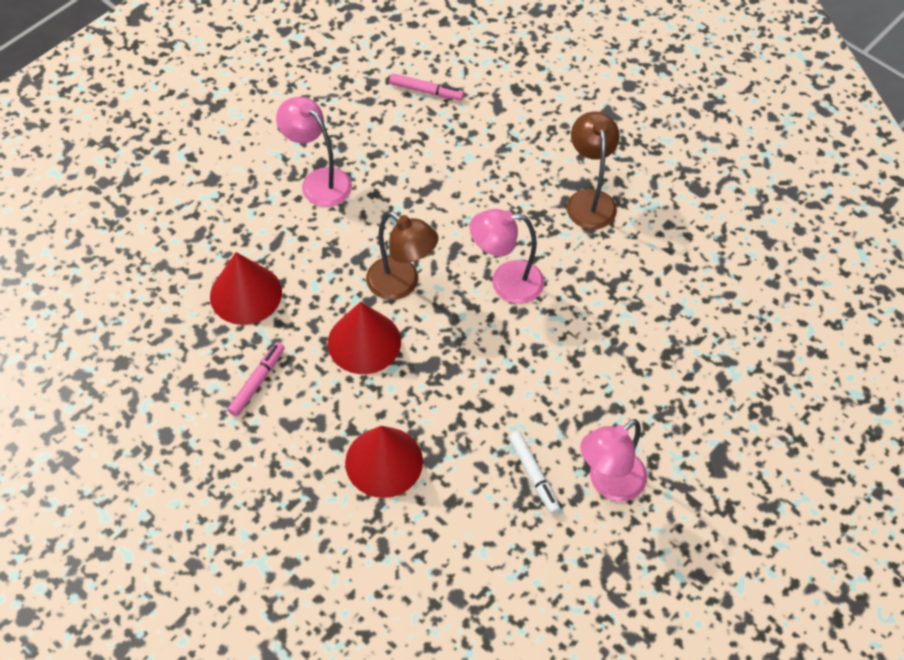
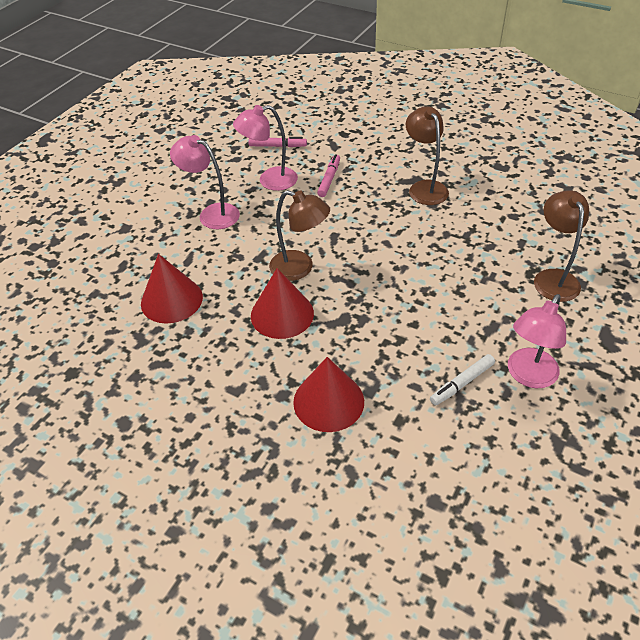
camera: 10 degrees left, 10 degrees down
(257, 382) = (198, 363): pink marker -> pink marker (329, 179)
(506, 282) = (383, 251): pink lamp -> pink lamp (270, 181)
(533, 475) = (462, 383): white marker -> white marker turned 90 degrees clockwise
(692, 367) = (553, 278): none -> brown lamp

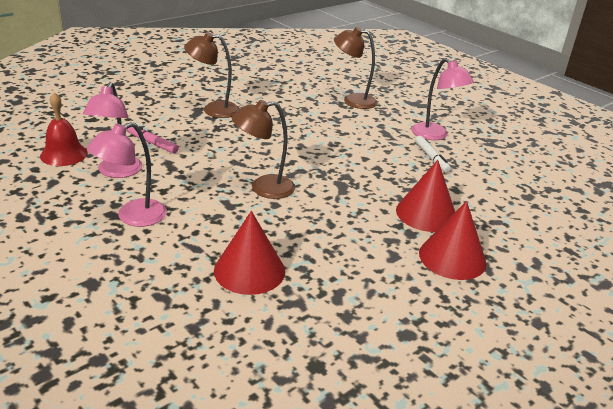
camera: 75 degrees left, 15 degrees down
(277, 146) = (64, 154): pink marker -> red bell
(282, 314) = (316, 211): red cone -> red cone (452, 258)
(300, 268) = (263, 188): brown lamp -> brown lamp turned 150 degrees counterclockwise

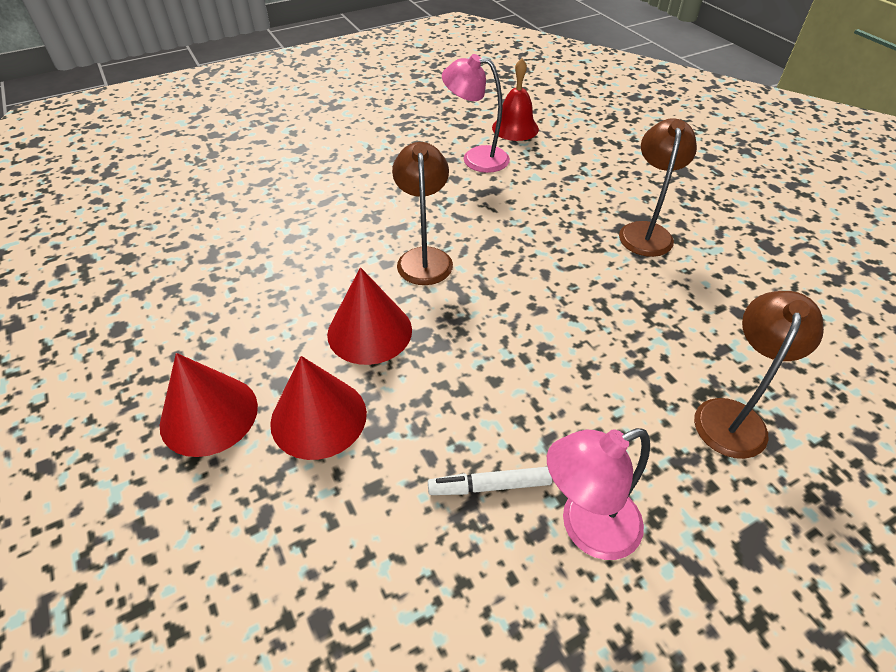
camera: 105 degrees right, 15 degrees up
(132, 217) = (389, 167): pink lamp -> none
(152, 143) = (540, 180): pink marker -> none
(249, 270) = (274, 232): red cone -> red cone (369, 331)

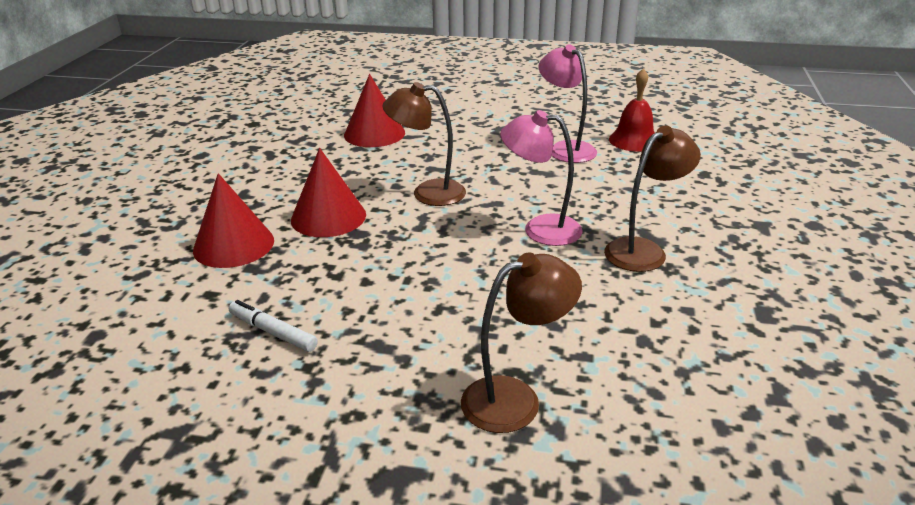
camera: 40 degrees right, 15 degrees down
(209, 415) = (183, 215): red cone -> red cone (374, 134)
(424, 258) = (427, 193): brown lamp -> brown lamp turned 120 degrees counterclockwise
(586, 528) = (295, 390): pink lamp -> pink lamp (540, 229)

